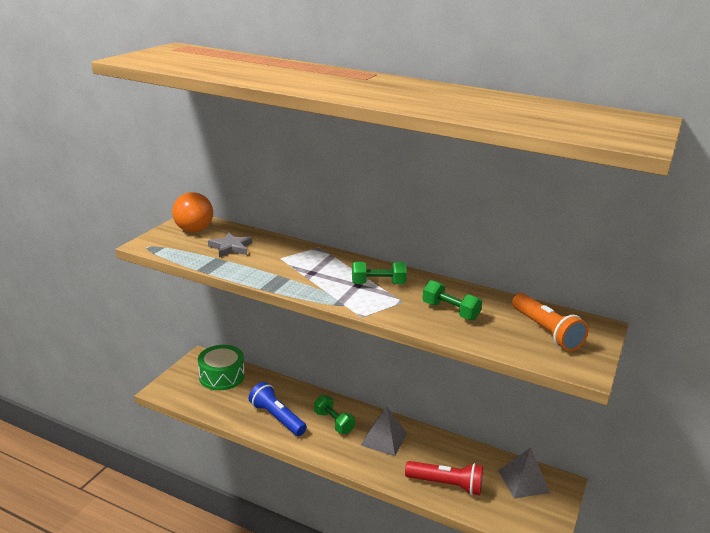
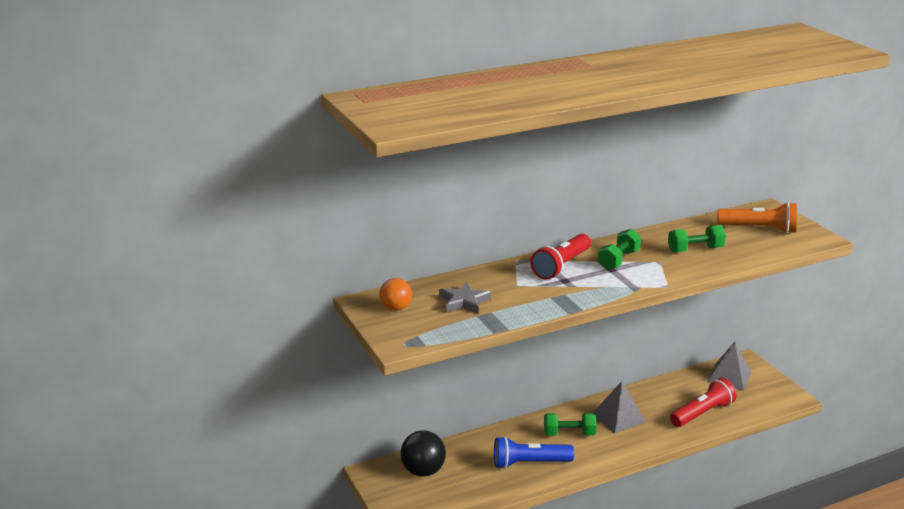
camera: 50 degrees left, 0 degrees up
(194, 230) = (396, 308): orange ball -> orange ball, size x0.66
(221, 376) = (423, 471): green drum -> black ball
(333, 265) = (561, 266): none -> red flashlight

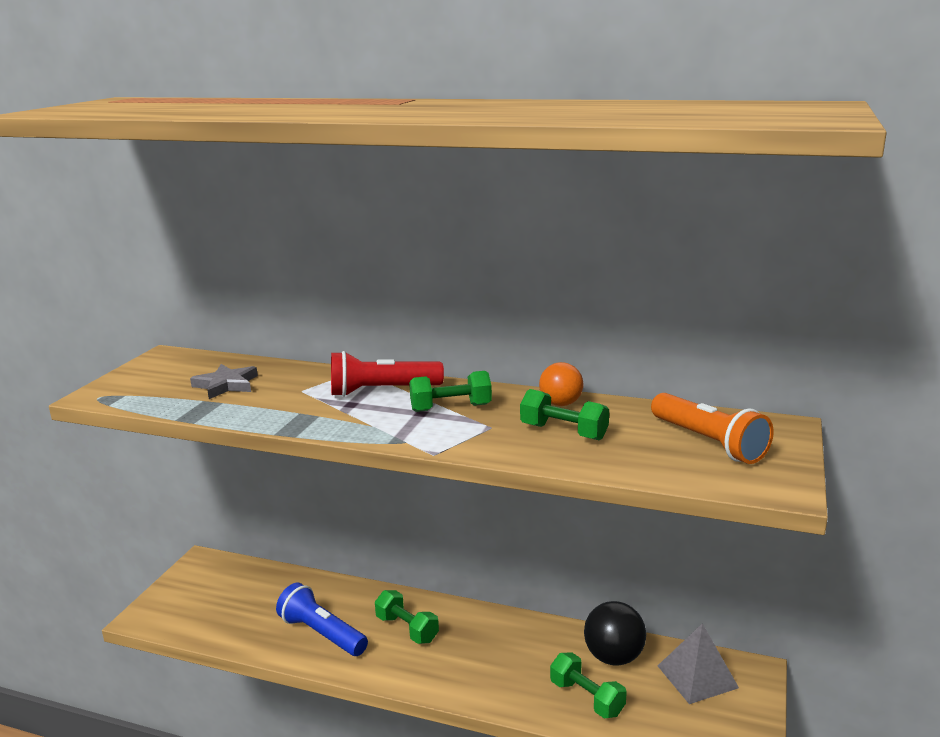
camera: 45 degrees right, 5 degrees down
(396, 308) = (169, 369): orange ball -> orange ball (561, 404)
(423, 471) = (234, 584): black ball -> black ball (613, 657)
(618, 417) = (484, 643): grey pyramid -> none
(702, 413) = (587, 698): red flashlight -> green dumbbell

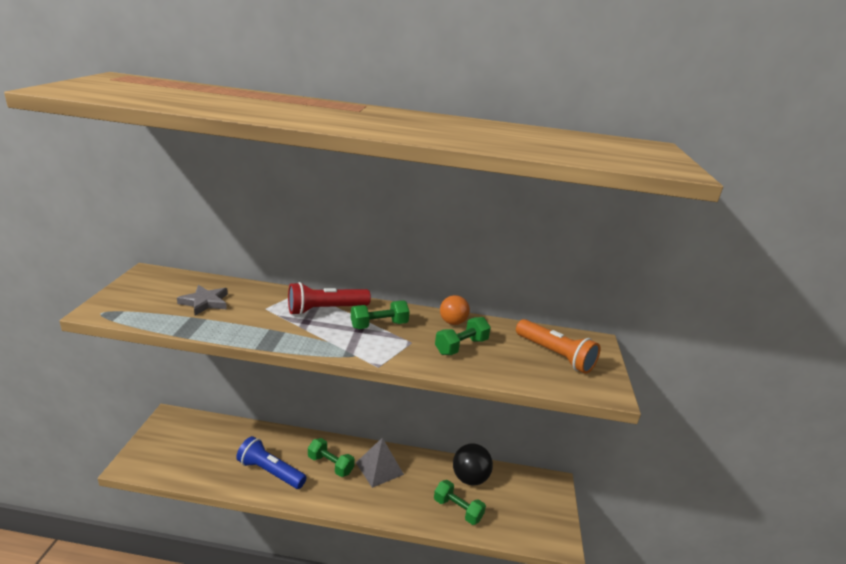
camera: 15 degrees left, 5 degrees up
(563, 432) = (461, 346): green dumbbell -> green dumbbell turned 60 degrees counterclockwise
(697, 676) = (522, 489): grey pyramid -> grey pyramid (379, 468)

